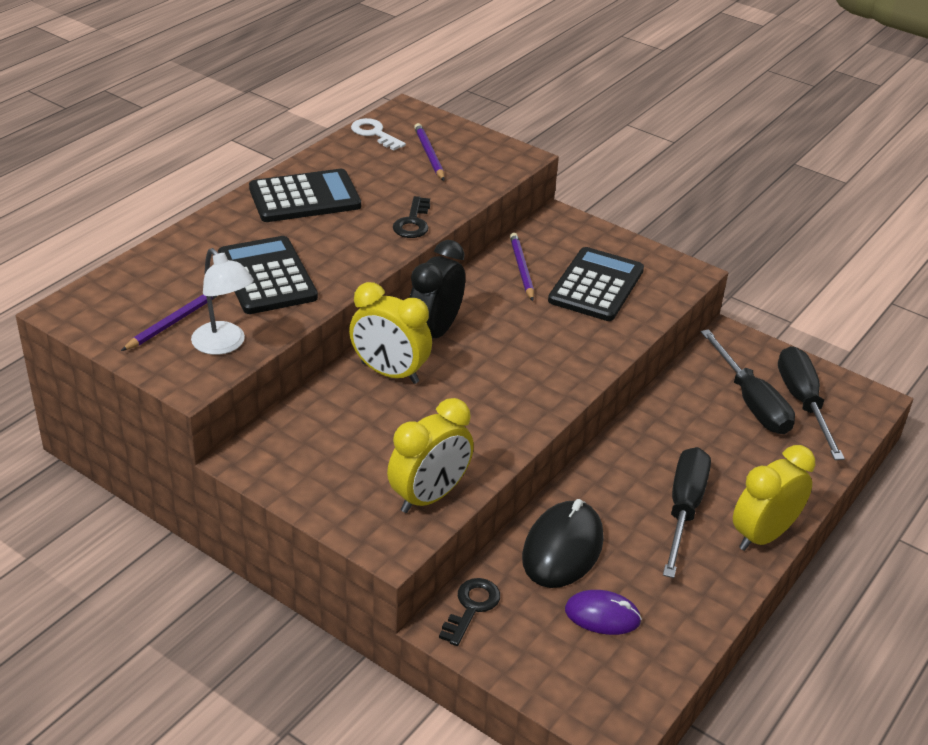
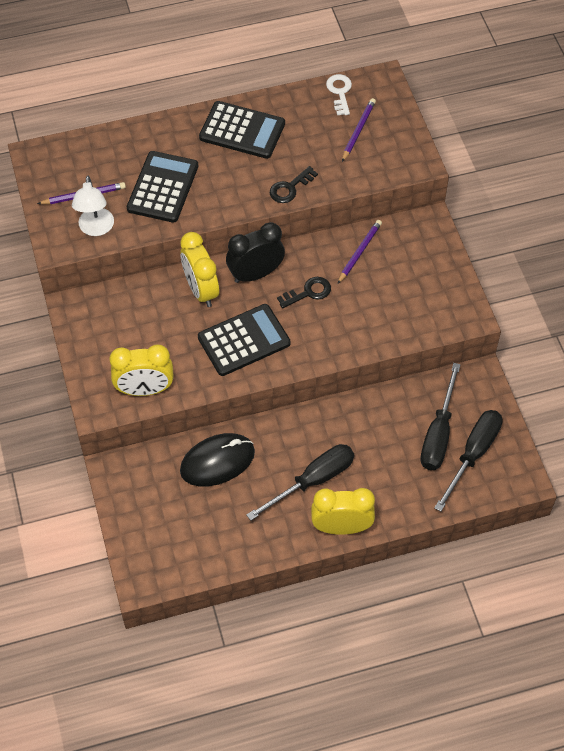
camera: 40 degrees right, 20 degrees up
(471, 607) = (134, 466): black key -> black key (308, 292)
(596, 285) = (395, 293): black calculator -> black calculator (244, 340)
(602, 615) = (198, 516): purple mouse -> none

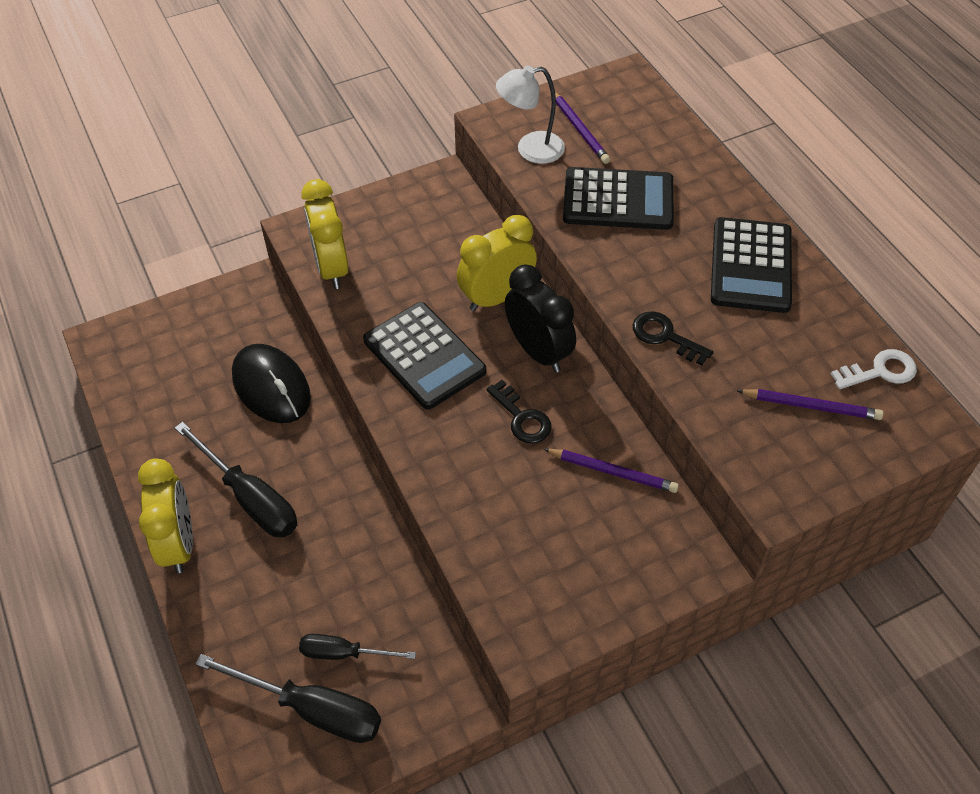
camera: 80 degrees right, 5 degrees down
(438, 433) = (344, 653): black screwdriver -> black screwdriver, size x0.60

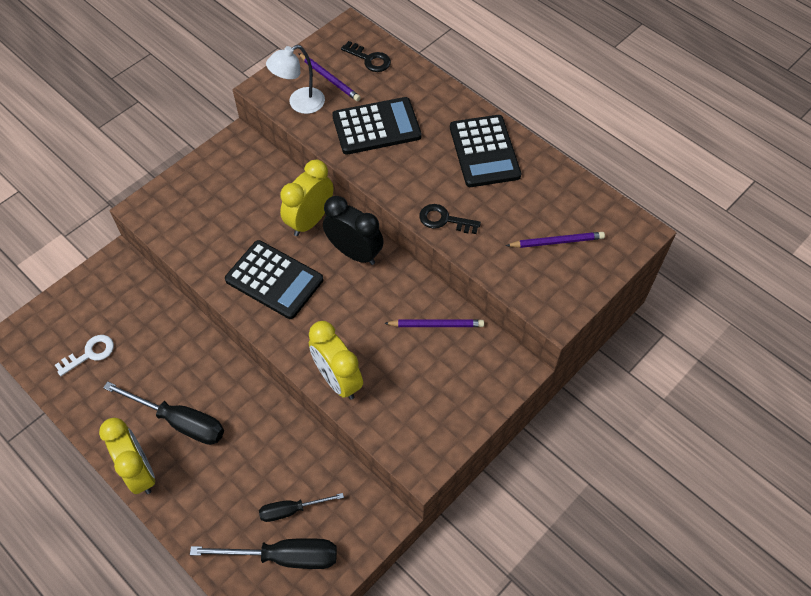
camera: 20 degrees left, 5 degrees up
(271, 386) = (162, 333): black mouse -> none
(331, 268) = (179, 232): yellow clock -> yellow clock (338, 380)
(522, 418) = (361, 305): black key -> black key (370, 59)
(880, 371) = (592, 204): white key -> white key (90, 353)

